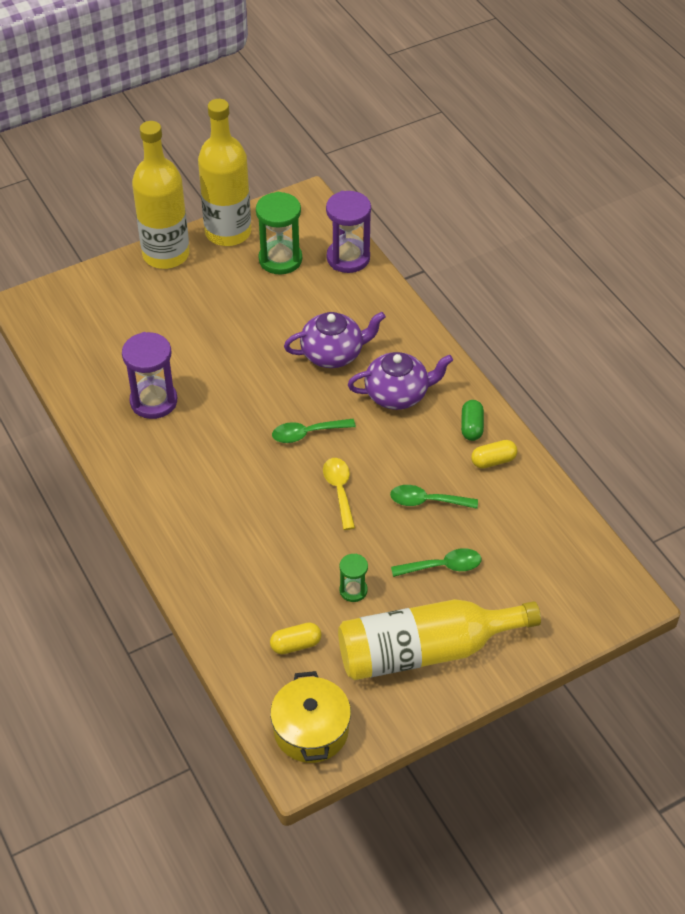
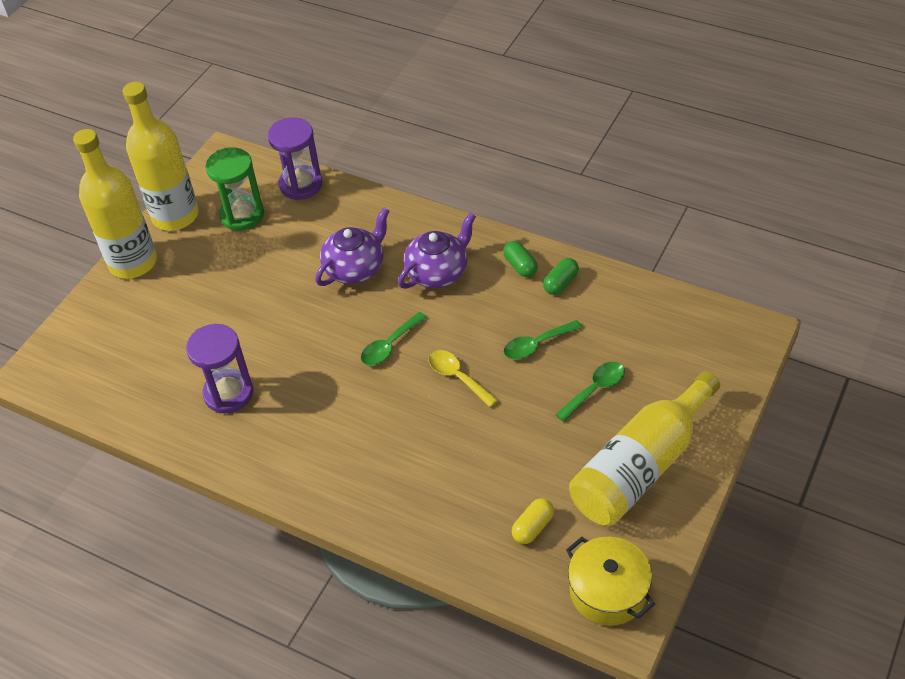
camera: 30 degrees left, 0 degrees up
(353, 590) = (540, 452): green hourglass -> none
(493, 461) = (560, 283): yellow capsule -> green capsule

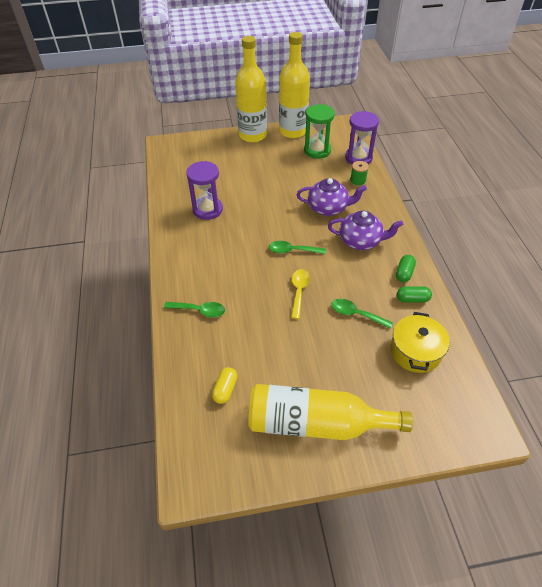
camera: 50 degrees right, 0 degrees up
(341, 213) = (357, 182): none -> green spool
(532, 527) = (225, 389): yellow capsule -> yellow capsule turned 75 degrees counterclockwise
(595, 390) = (351, 363): green spoon -> green spoon (199, 310)
(608, 591) = (208, 459): yellow pot -> yellow pot (415, 351)

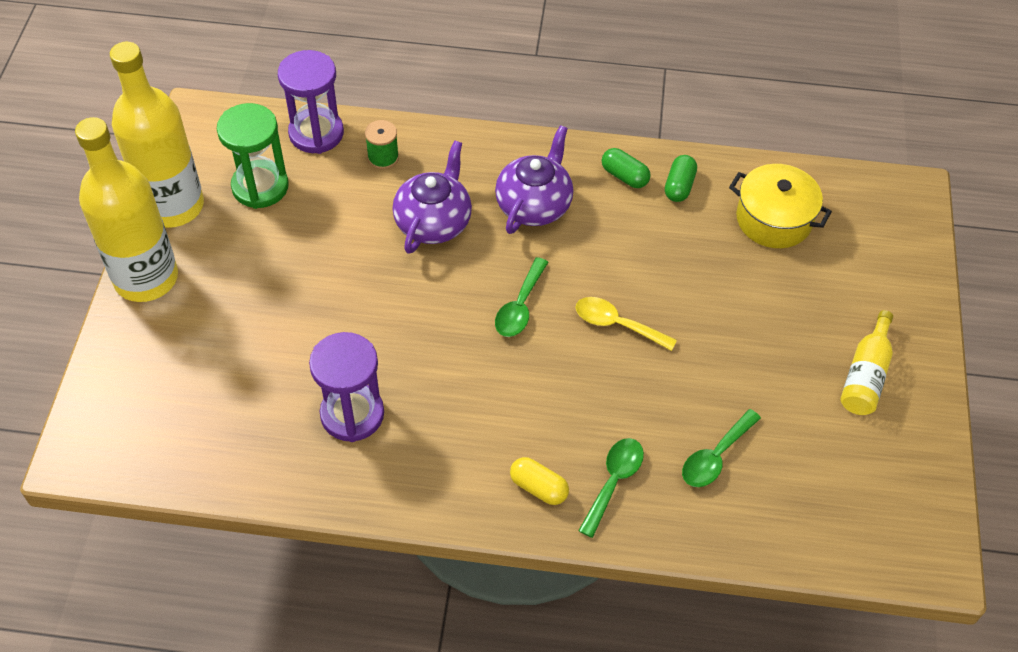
camera: 75 degrees left, 5 degrees up
(225, 389) = (784, 478): yellow capsule -> yellow capsule (538, 487)
(316, 423) = (865, 375): yellow bottle -> yellow bottle, size x0.52
(356, 314) = (687, 264): green spoon -> green spoon (715, 456)

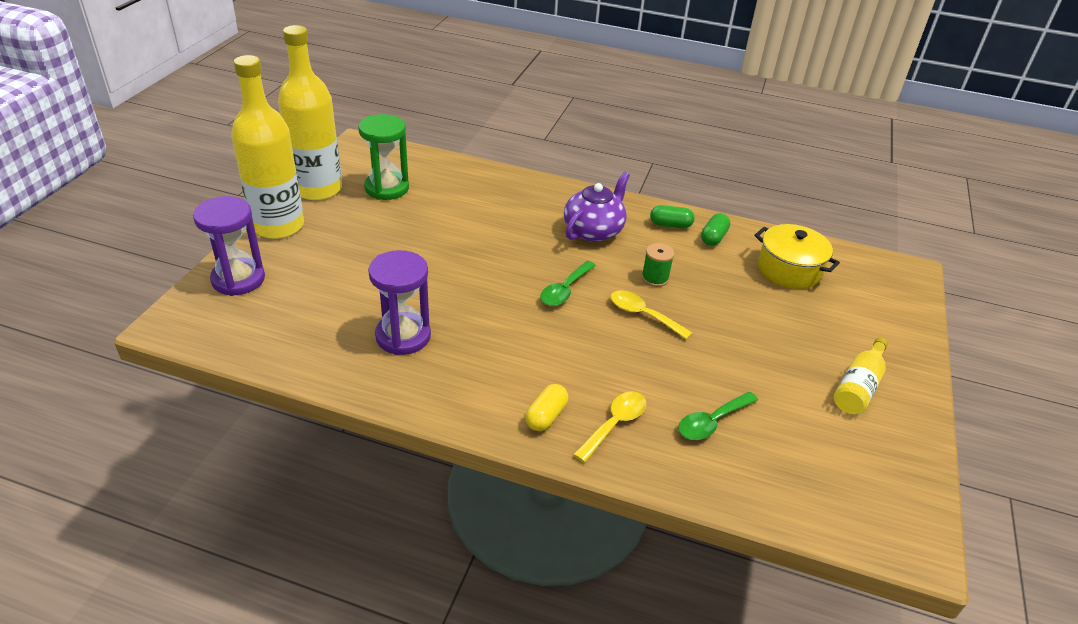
camera: 10 degrees right, 15 degrees down
(316, 133) = (440, 166): purple hourglass -> purple hourglass (238, 279)
(383, 157) = (485, 186): green spool -> green spool (655, 278)
(433, 222) = (511, 228): purple teapot -> none
(538, 487) = (546, 416): yellow capsule -> yellow capsule turned 75 degrees clockwise
(613, 482) = (614, 424): green spoon -> yellow spoon
(624, 176) = (670, 225): green capsule -> green capsule turned 45 degrees counterclockwise

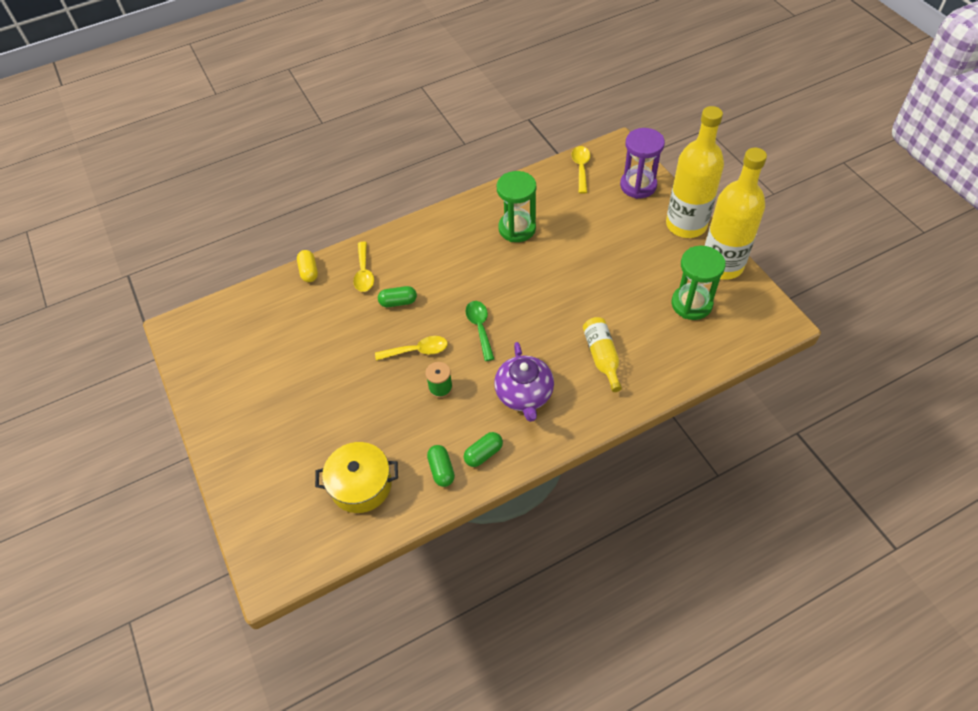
camera: 140 degrees right, 15 degrees up
(241, 337) = (581, 168): none -> yellow spoon
(403, 336) = (517, 228): purple hourglass -> green hourglass
(546, 416) = (399, 250): yellow capsule -> yellow capsule (309, 271)
(612, 366) = (398, 302): none -> green capsule
(712, 422) = (317, 314): green spoon -> none
(858, 387) = (251, 408): yellow bottle -> yellow bottle (602, 357)

